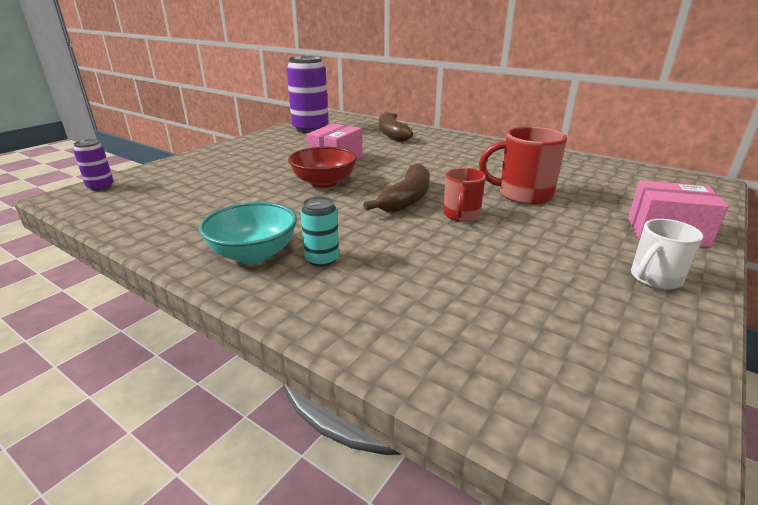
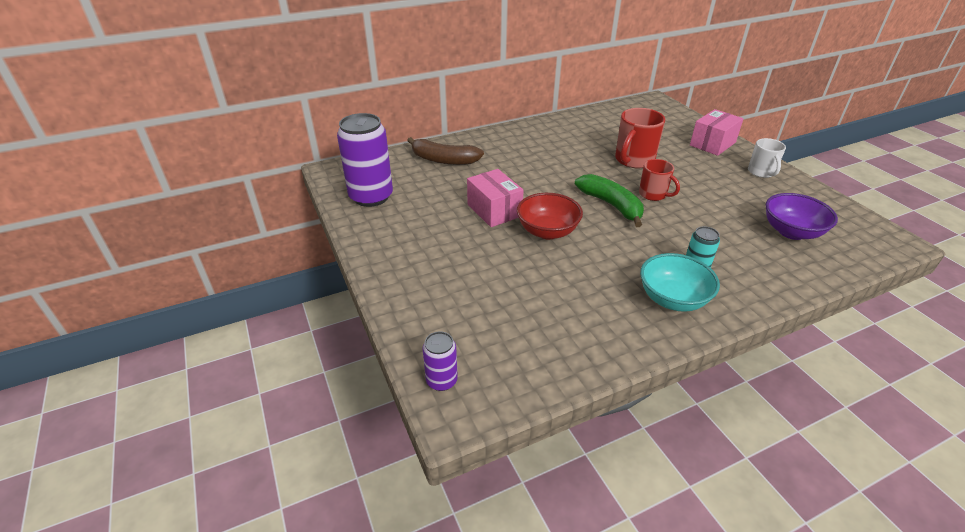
camera: 60 degrees left, 10 degrees up
(407, 199) = (611, 205): brown banana -> green banana
(503, 323) = (791, 232): none -> purple bowl

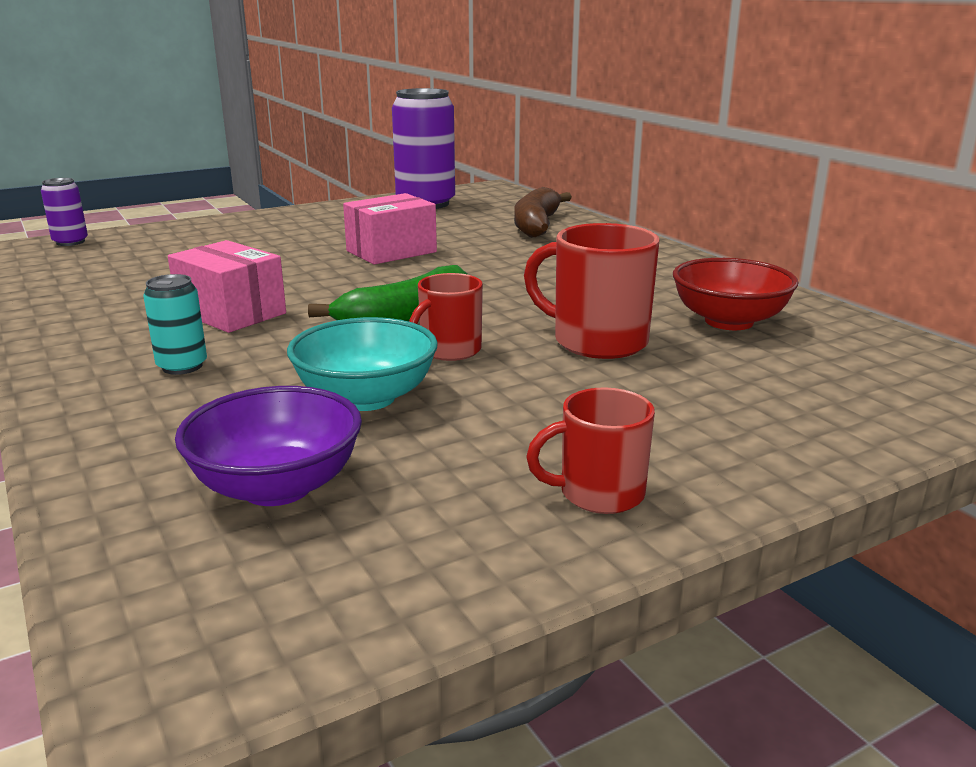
camera: 85 degrees right, 15 degrees down
(547, 231) = (329, 277): red bowl -> red bowl (729, 321)
(672, 299) = (118, 344): turquoise bowl -> turquoise bowl (366, 398)
(712, 144) = (753, 440): pink box -> pink box (231, 313)
(761, 172) = (599, 494): white mug -> red mug

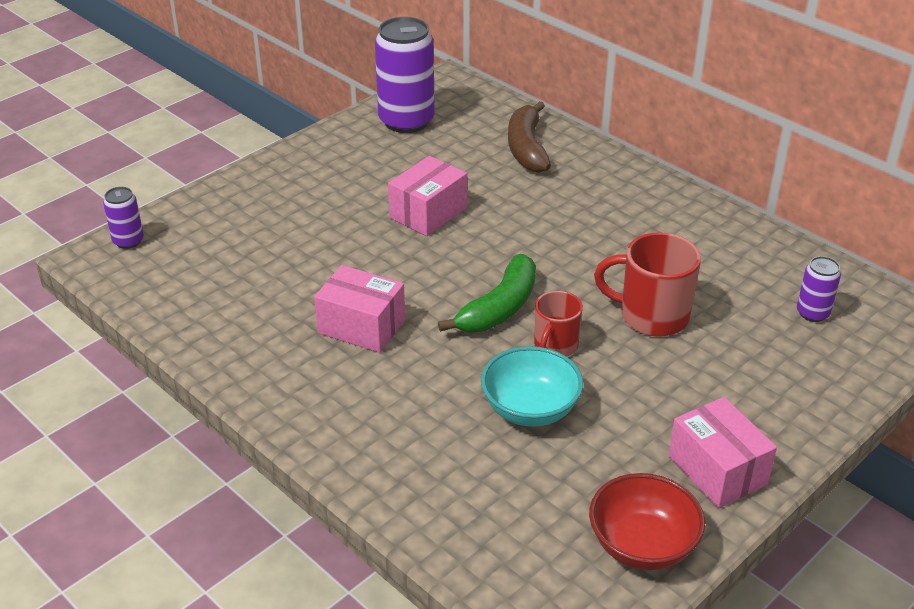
camera: 15 degrees left, 15 degrees up
(182, 366) = (378, 399): turquoise can -> none
(277, 487) = (531, 502): purple bowl -> none
(599, 494) = (717, 470): red mug -> pink box
(729, 321) = (732, 274): red bowl -> red bowl (642, 545)
(831, 362) = (812, 313): none -> purple can

